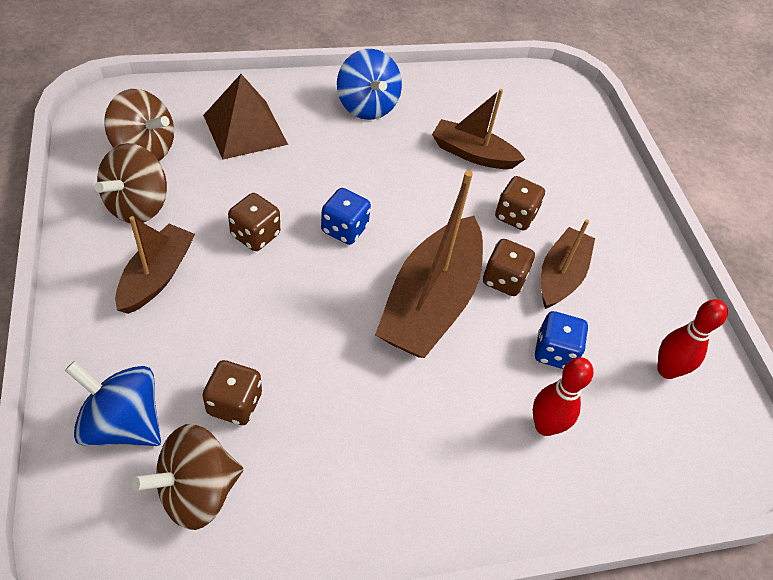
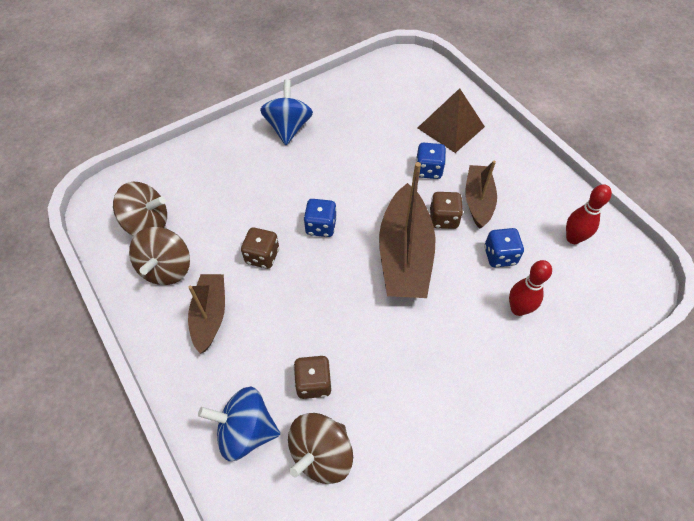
camera: 15 degrees left, 5 degrees up
(245, 129) = (212, 179): brown pyramid -> brown pyramid (450, 127)
(367, 106) = (288, 128): blue spinning top -> blue spinning top turned 135 degrees counterclockwise
(473, 154) = (378, 135): brown boat -> none
(515, 216) = (428, 170): brown dice -> blue dice

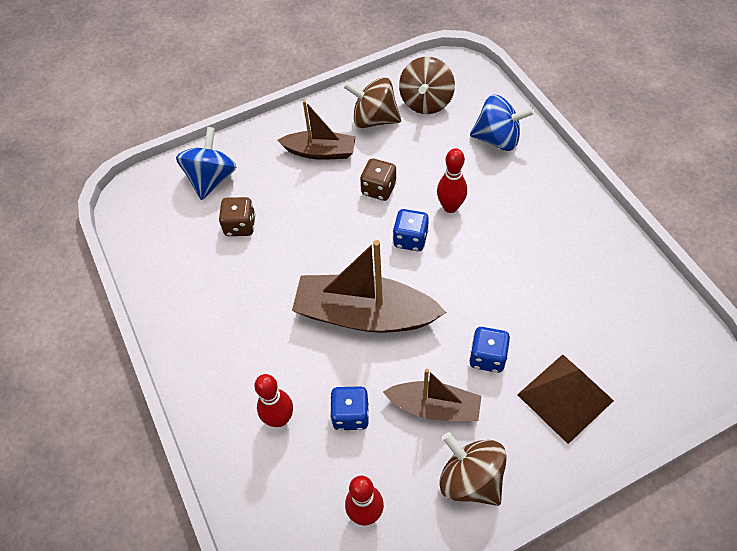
camera: 100 degrees right, 0 degrees up
(283, 198) = (450, 207): none -> red bowling pin
(288, 128) = (557, 213): blue spinning top -> blue spinning top (498, 139)
(321, 454) = (178, 229): brown spinning top -> brown spinning top (470, 479)
(443, 219) = (410, 362): brown dice -> none

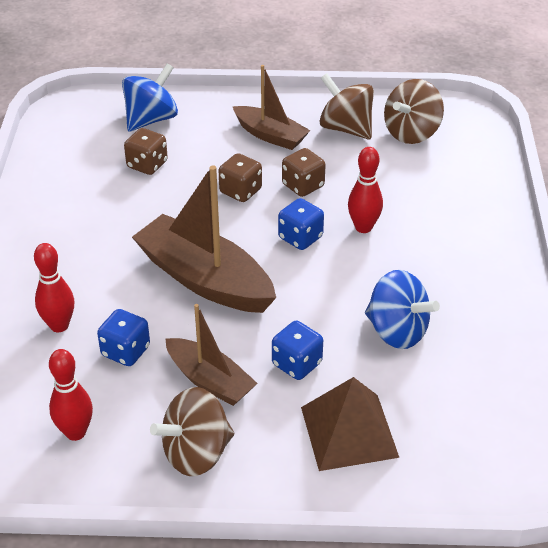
camera: 25 degrees right, 15 degrees down
(334, 217) = (240, 191): none -> brown dice
(470, 479) = (196, 453): brown spinning top -> brown spinning top turned 105 degrees counterclockwise
(498, 139) = (462, 190): blue spinning top -> blue spinning top (397, 331)

